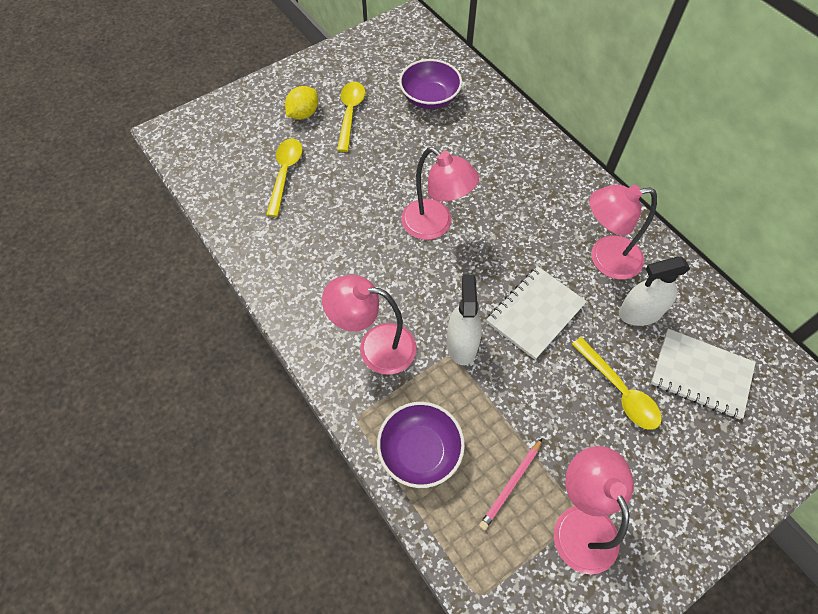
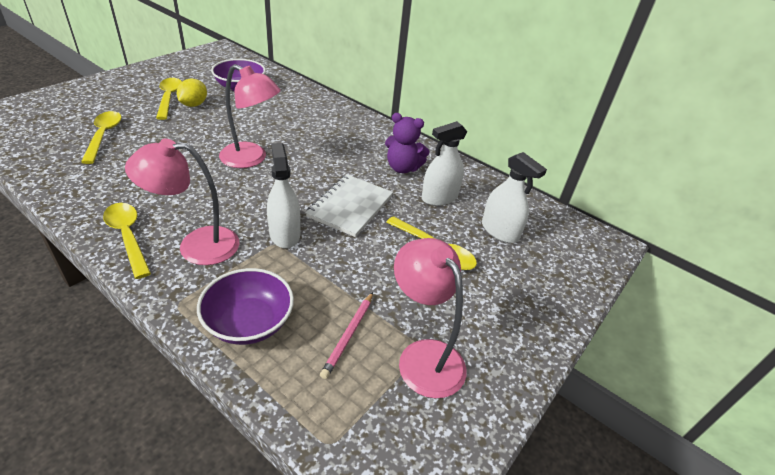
camera: 20 degrees left, 20 degrees down
(303, 114) = (124, 99): yellow lemon -> yellow lemon (194, 105)
(313, 325) = (128, 237): none -> yellow spoon
(605, 259) = (402, 168): pink lamp -> purple teddy bear
(701, 374) = (500, 231): white notebook -> white spray bottle

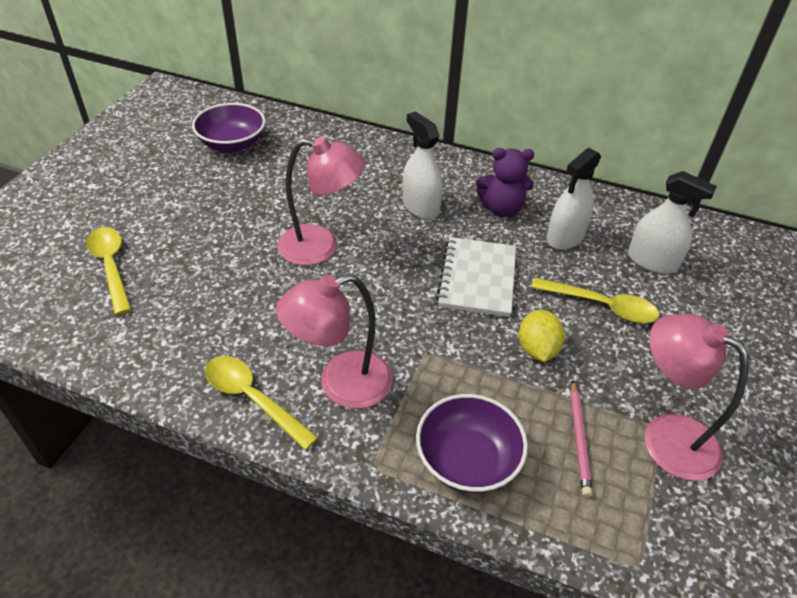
camera: 15 degrees left, 5 degrees up
(169, 98) = (152, 185): yellow spoon -> none
(194, 105) = (192, 187): yellow lemon -> yellow lemon (537, 349)
(284, 234) = (429, 337): white spray bottle -> white spray bottle (420, 206)

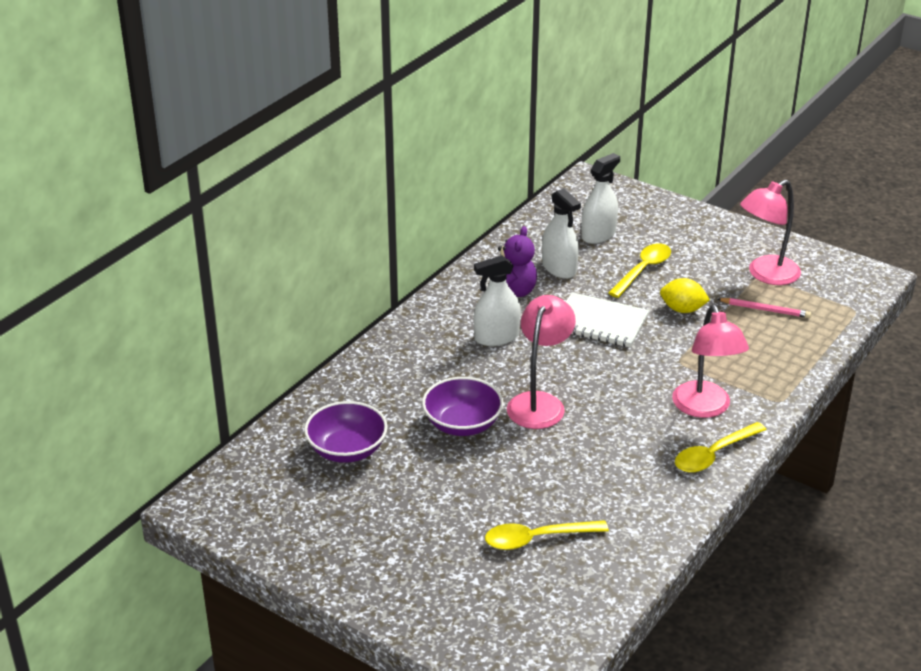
camera: 75 degrees left, 10 degrees down
(467, 460) = (778, 360): purple bowl -> purple bowl (462, 424)

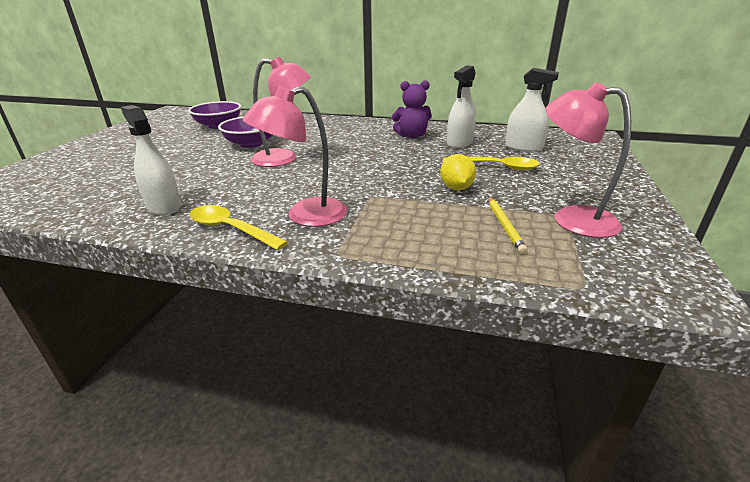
camera: 70 degrees right, 5 degrees down
(496, 337) = (355, 139): white spray bottle -> white spray bottle (164, 206)
(537, 539) = (119, 178): yellow spoon -> none
(600, 323) = (402, 163): white notebook -> none
(765, 310) = (504, 226): pink pencil -> yellow pencil

